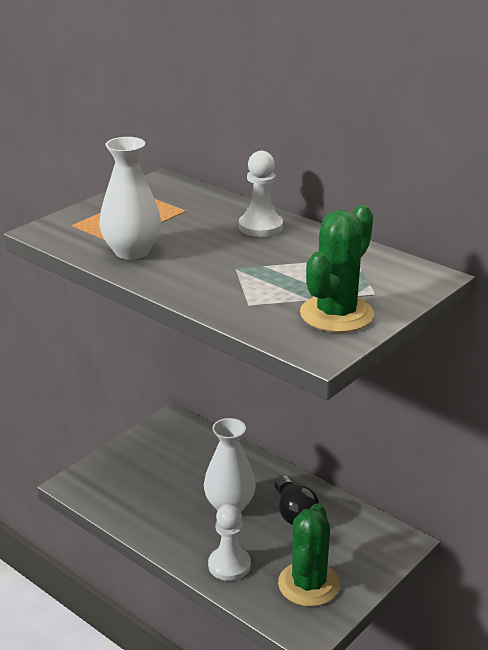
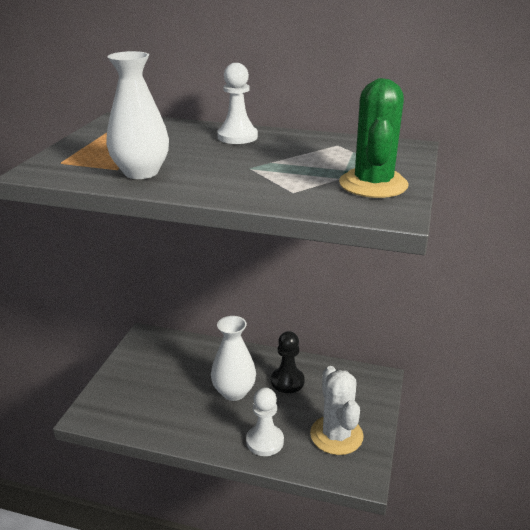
camera: 25 degrees left, 0 degrees up
(294, 513) = (287, 381): black light bulb -> black pawn
(308, 584) = (336, 435): green cactus -> white cactus

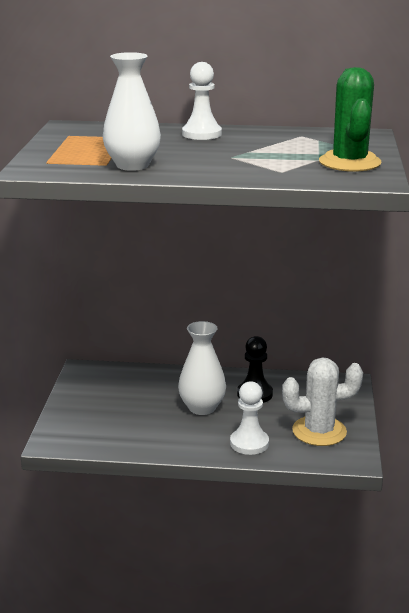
camera: 10 degrees left, 5 degrees down
(336, 435) = (319, 431): white cactus -> white cactus turned 75 degrees counterclockwise

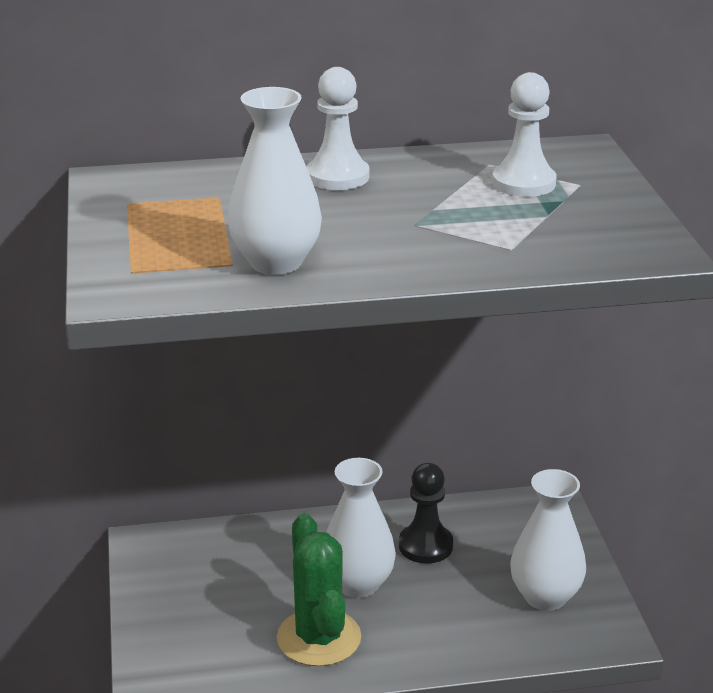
camera: 15 degrees left, 5 degrees up
(249, 443) = (454, 636): white pawn -> white pawn (523, 183)
(319, 431) = (545, 597): white cactus -> white vase
(349, 162) = (597, 216): green cactus -> green cactus (319, 638)

